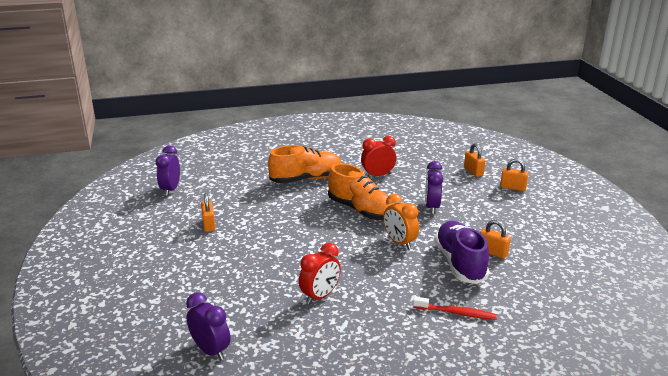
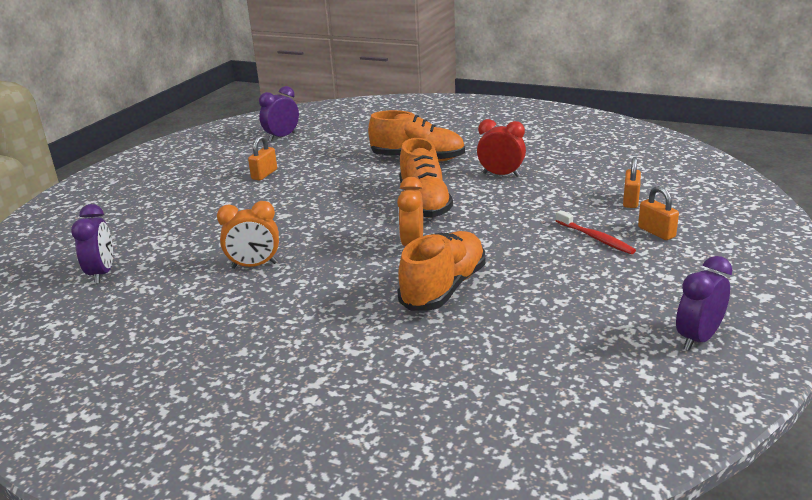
camera: 40 degrees right, 0 degrees up
(320, 296) = (254, 265): red clock -> orange clock
(432, 207) = (510, 223): purple clock -> purple clock (698, 338)
(456, 313) = (354, 333): red toothbrush -> red toothbrush (595, 238)
(460, 263) = (444, 288): purple shoe -> orange shoe
(492, 252) = (503, 291): orange padlock -> none

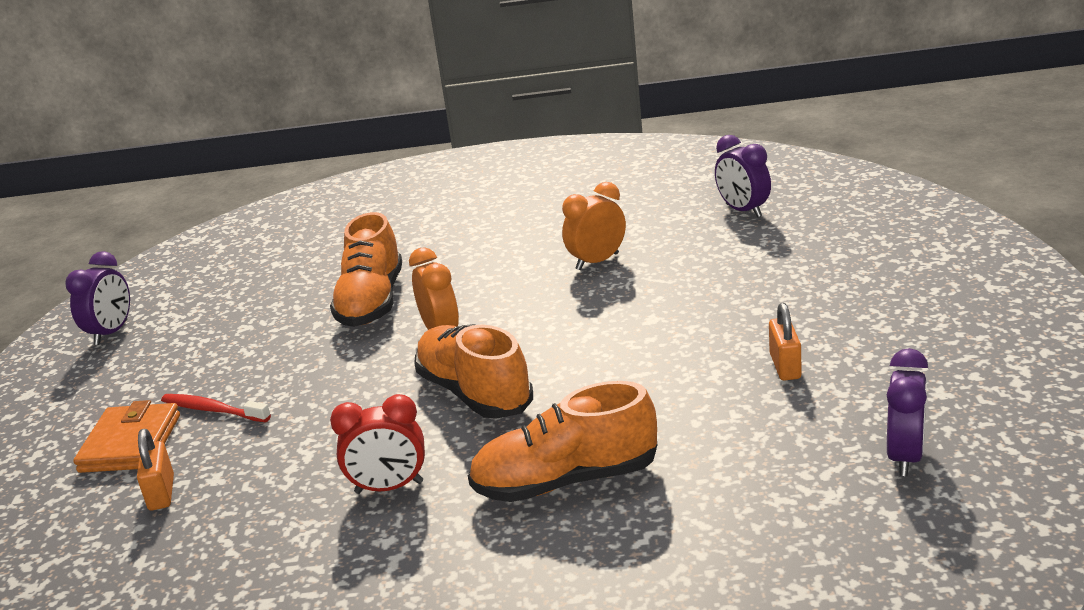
camera: 155 degrees right, 0 degrees up
(656, 232) = (130, 443): orange padlock -> orange wallet

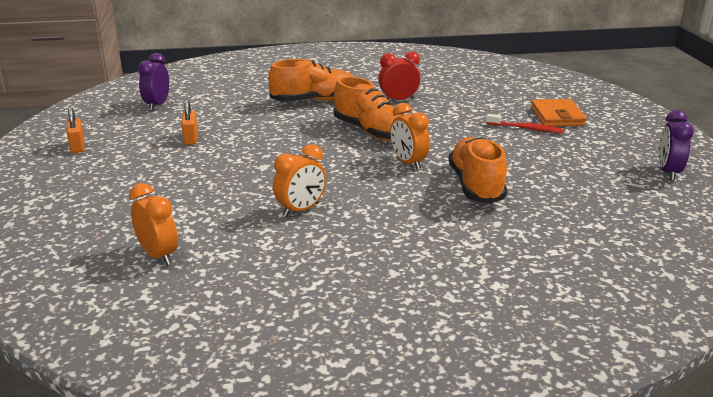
camera: 170 degrees right, 0 degrees up
(161, 493) = (513, 100): orange padlock -> orange padlock (77, 146)
(743, 211) = (158, 255): purple clock -> orange clock

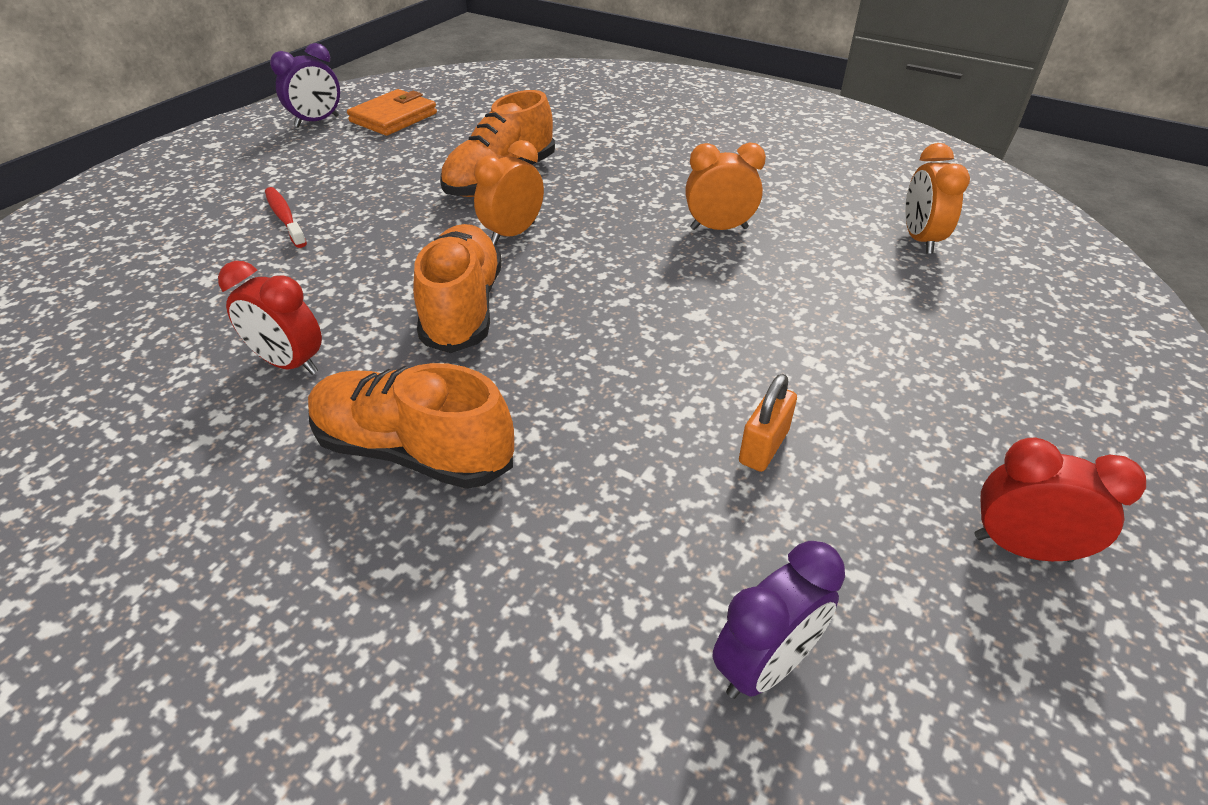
camera: 140 degrees left, 15 degrees up
(77, 146) = (1022, 548): orange padlock -> red clock
(408, 163) = (513, 234): orange clock -> orange clock turned 150 degrees counterclockwise
(557, 116) = (206, 217): orange wallet -> orange wallet (393, 117)

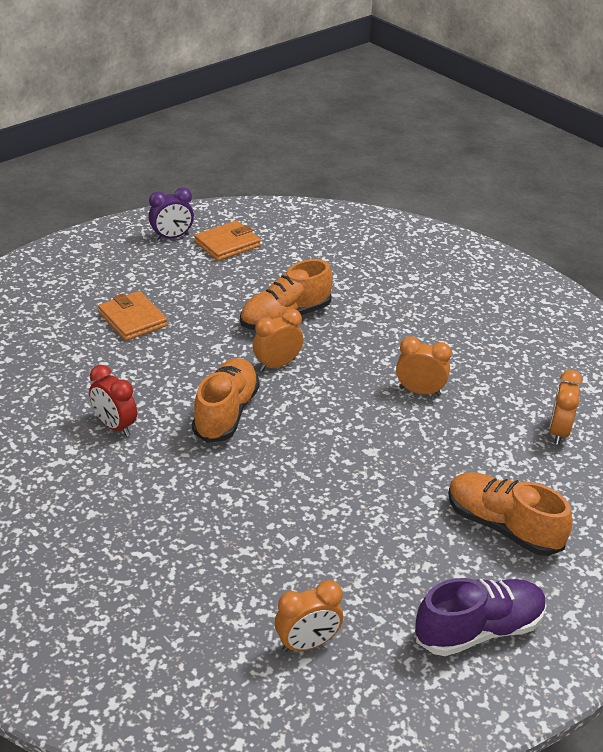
camera: 15 degrees right, 5 degrees down
(285, 218) = (132, 319): red toothbrush -> orange wallet
(413, 451) = (170, 495): orange shoe -> orange shoe (502, 526)
(763, 447) = (366, 542): orange padlock -> none
(764, 665) = (307, 643): purple clock -> orange clock
(1022, 548) = (479, 630): red clock -> purple shoe

